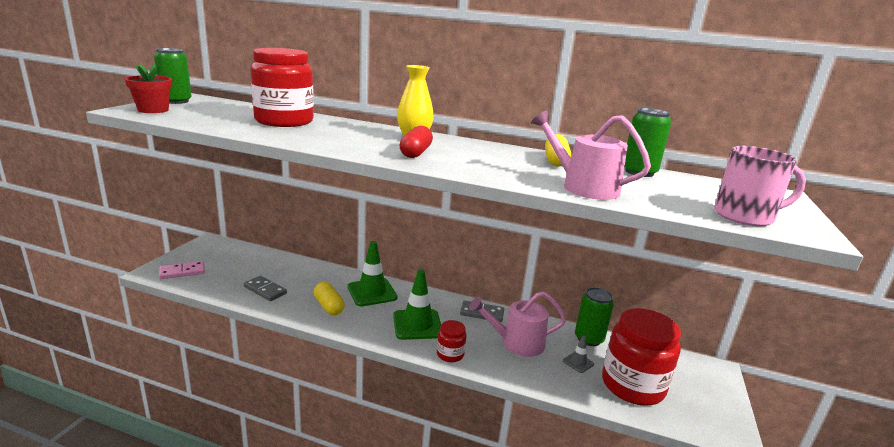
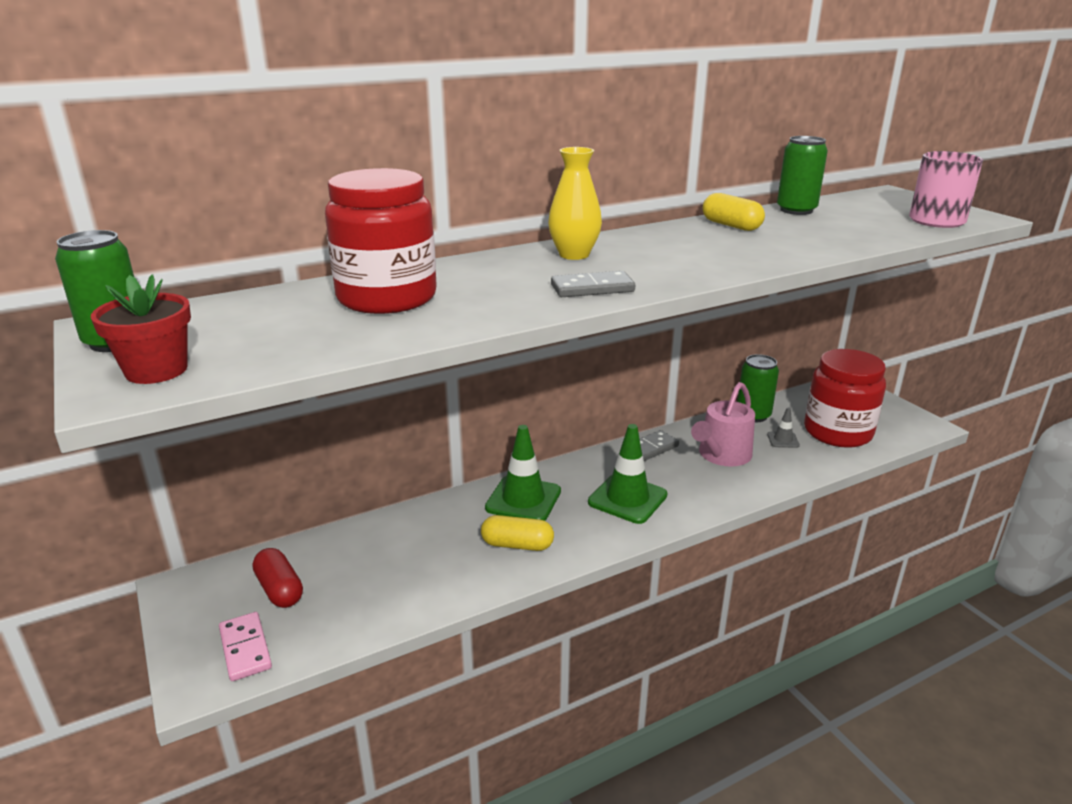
camera: 45 degrees left, 5 degrees up
(182, 272) = (245, 648): pink domino -> pink domino turned 45 degrees counterclockwise
(265, 290) = (411, 583): grey domino -> grey domino (592, 288)
(415, 153) = (637, 270): red capsule -> red capsule (279, 589)
(450, 354) = (703, 503): red jar -> none
(583, 187) = (823, 242): pink watering can -> none

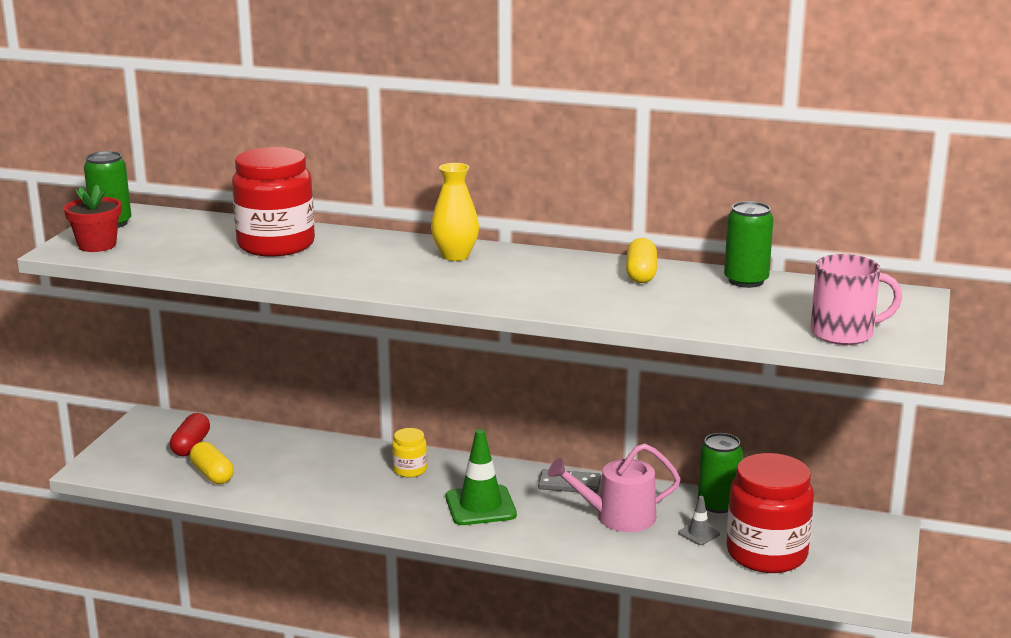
camera: 45 degrees right, 5 degrees down
(245, 648) = (132, 465): pink domino -> none
(517, 545) = (354, 493): yellow capsule -> yellow capsule (212, 474)
(523, 499) = (410, 470): green traffic cone -> yellow jar
(592, 288) = (397, 282): grey domino -> none

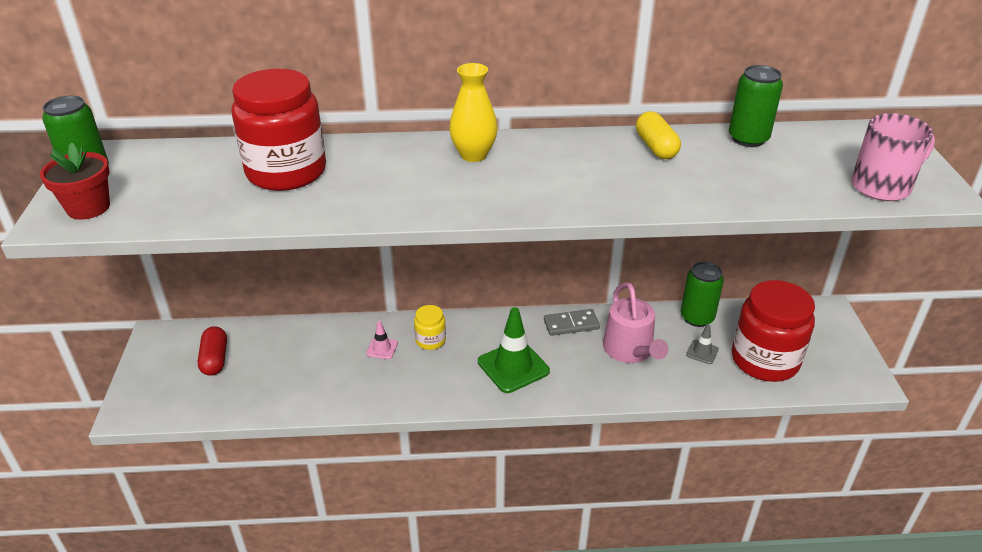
camera: 20 degrees left, 15 degrees up
(212, 474) = (253, 389): yellow capsule -> none
(356, 467) = (382, 348): none -> pink traffic cone
(618, 517) = (630, 350): pink watering can -> pink watering can turned 75 degrees counterclockwise

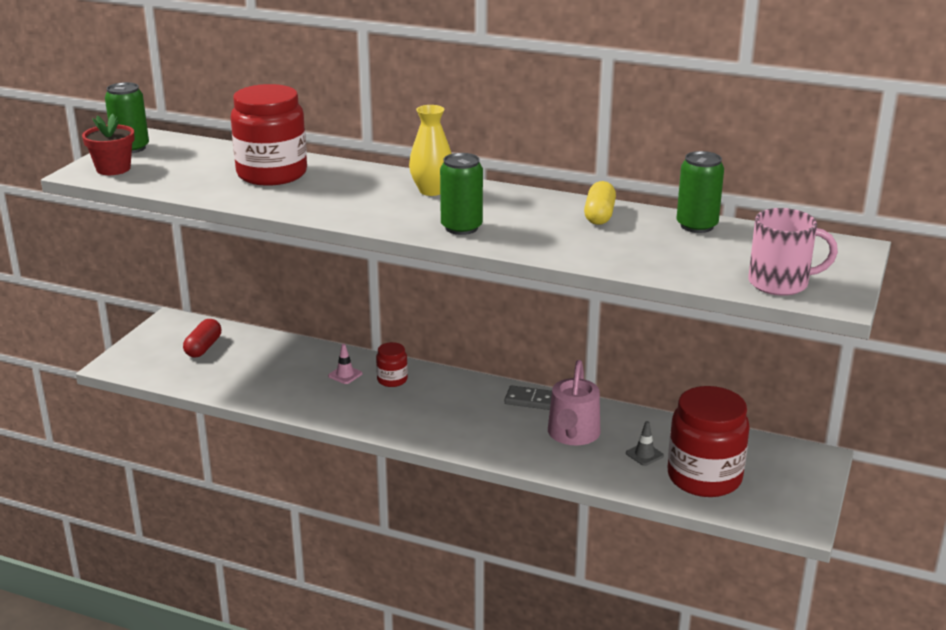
camera: 25 degrees right, 10 degrees down
(430, 340) = (392, 380): yellow jar -> red jar
(513, 366) = (450, 417): green traffic cone -> none
(697, 317) = (666, 427): green can -> green can (461, 227)

